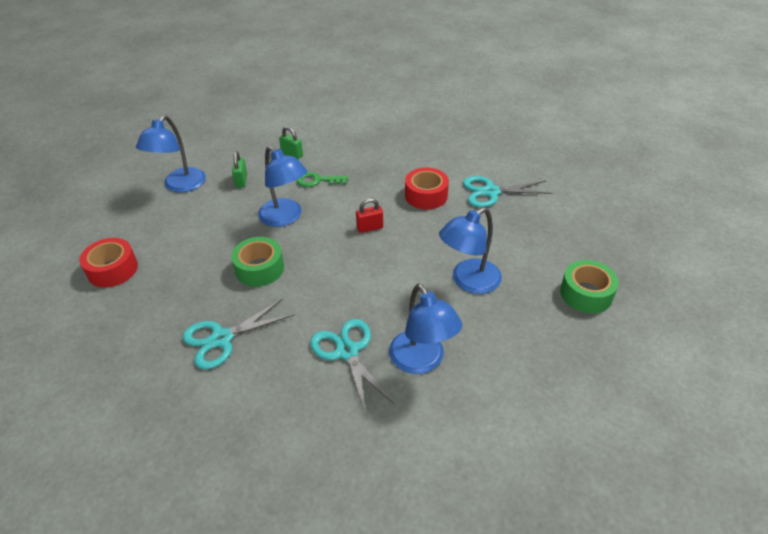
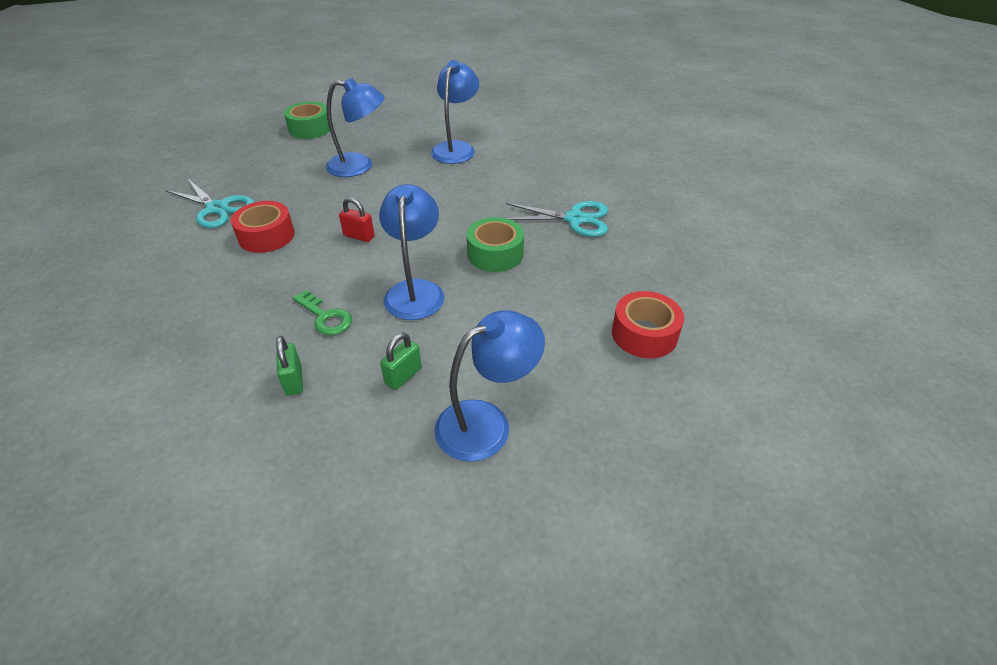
camera: 140 degrees left, 0 degrees up
(347, 352) = (494, 172): turquoise scissors -> none

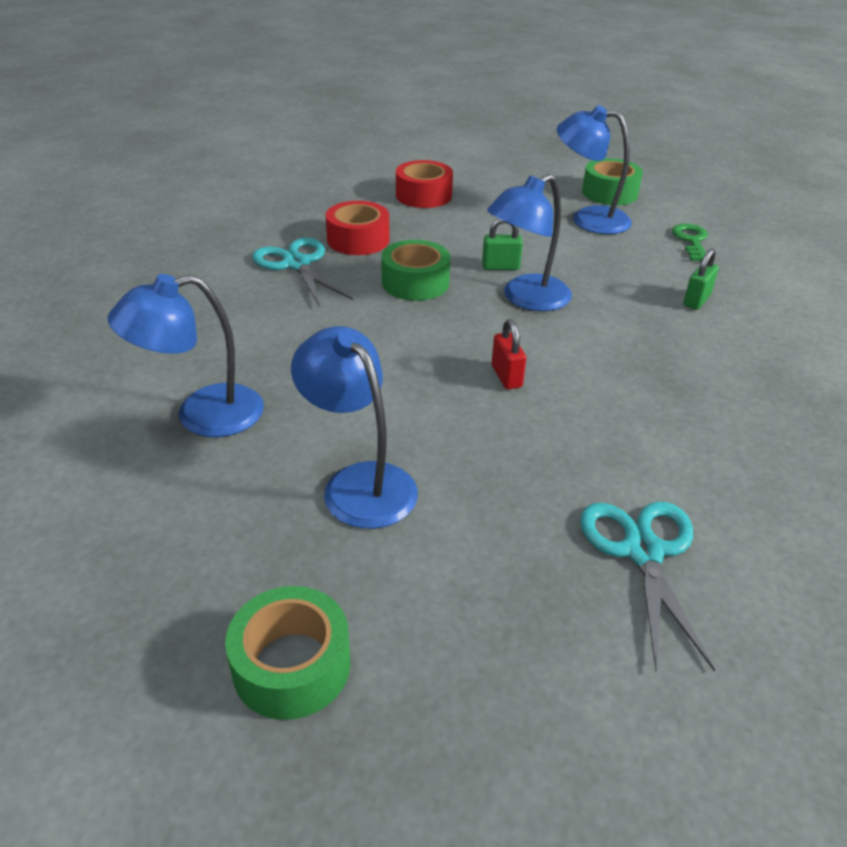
camera: 130 degrees left, 5 degrees down
(266, 236) = (610, 448): red tape -> red tape (358, 240)
(325, 317) = (628, 325): green key -> green key (691, 241)
(403, 376) = (611, 261): green padlock -> green padlock (500, 267)
(526, 498) = (609, 193): none -> green tape

